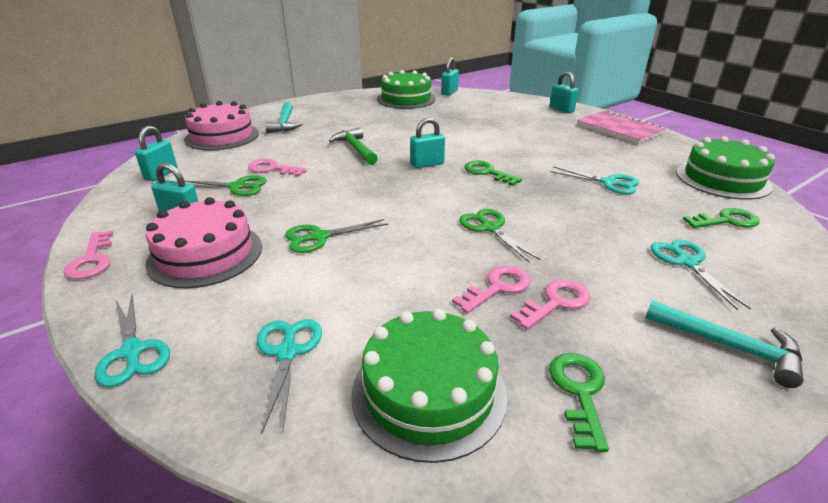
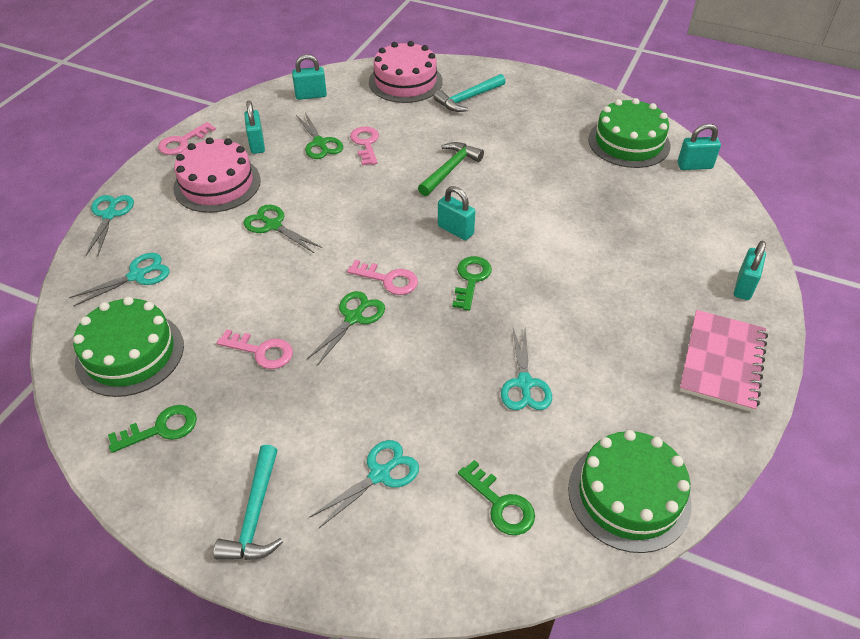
camera: 60 degrees right, 15 degrees up
(132, 352) = (109, 214): turquoise scissors -> turquoise scissors turned 150 degrees clockwise
(556, 302) = (260, 392): pink key -> pink key (388, 280)

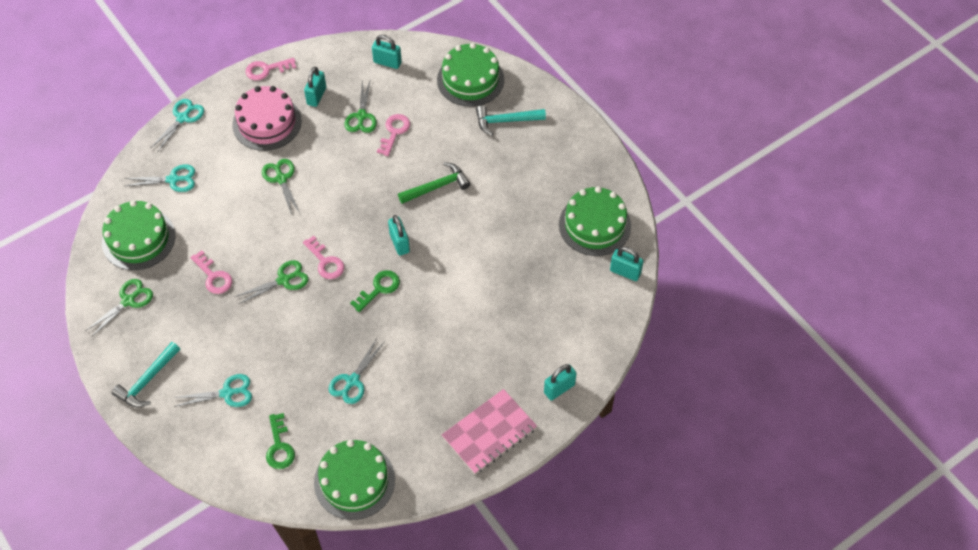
camera: 30 degrees right, 10 degrees up
(161, 428) = (128, 300): green key -> green scissors
(405, 81) = (470, 79): pink cake -> green cake

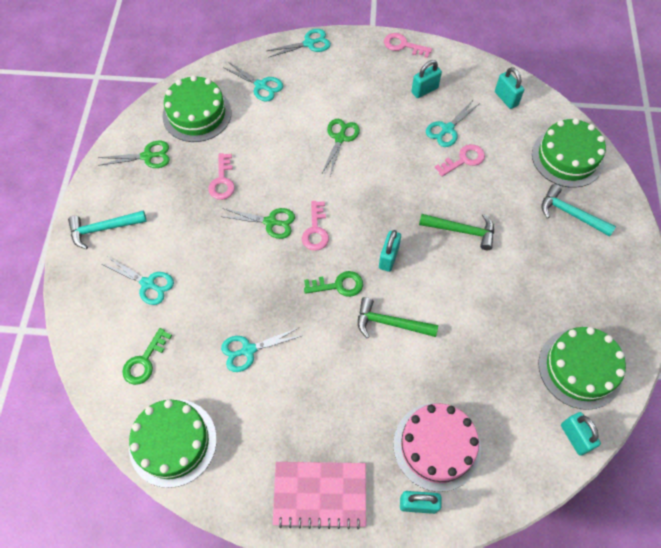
camera: 40 degrees right, 5 degrees up
(267, 122) = (368, 86): pink cake -> pink cake (437, 446)
(361, 116) = (447, 129): green scissors -> turquoise scissors
(441, 288) = (390, 323): none -> green hammer

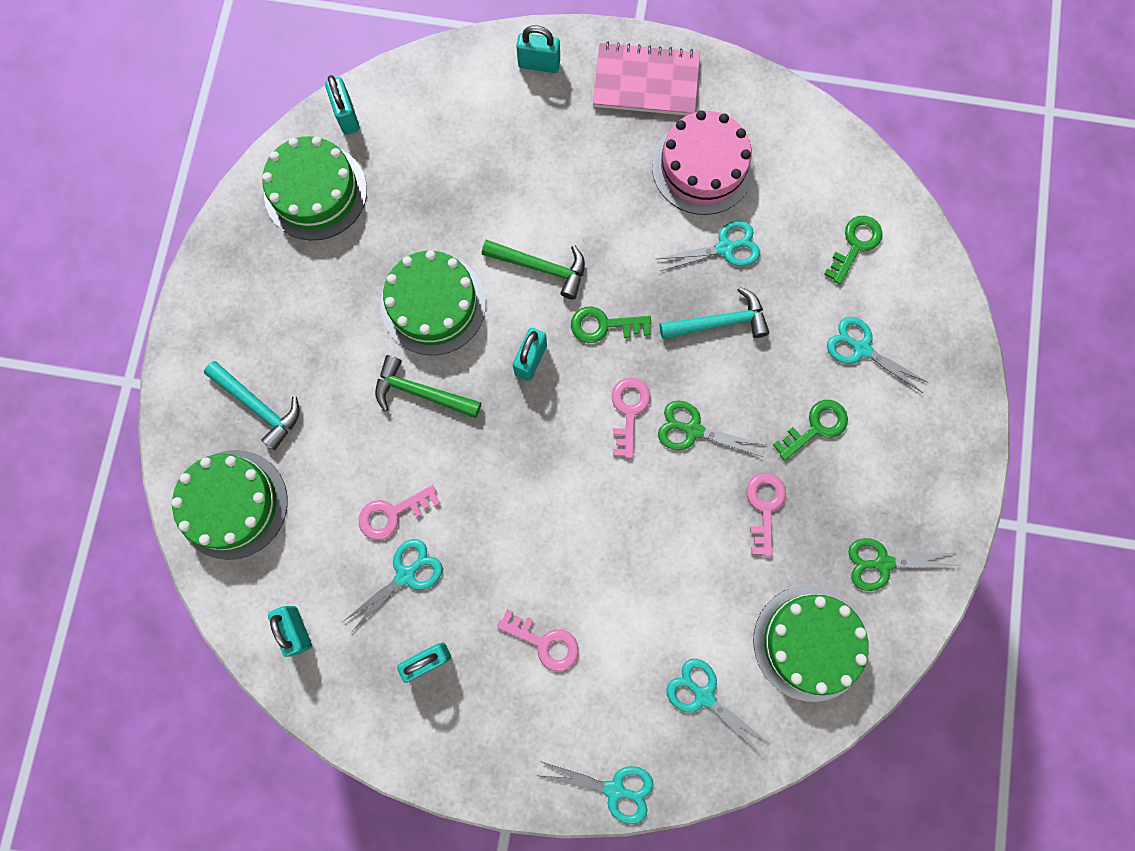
camera: 175 degrees left, 15 degrees up
(103, 229) = (934, 439): turquoise hammer -> turquoise hammer (719, 322)
(173, 442) = (813, 148): green cake -> green cake (433, 304)
(185, 230) = (816, 427): none -> green key
(309, 43) = (615, 789): turquoise scissors -> turquoise scissors turned 150 degrees counterclockwise
(340, 138) = (578, 572): green scissors -> none
(403, 45) = (448, 769): pink key -> pink key (544, 642)
(437, 446) = (508, 120): pink cake -> pink cake (702, 167)

